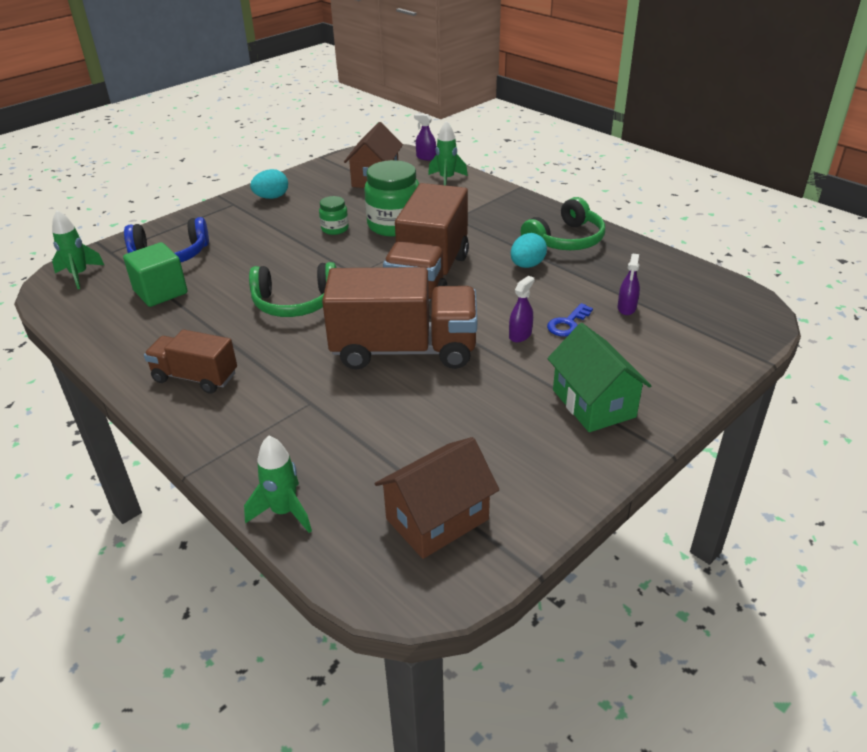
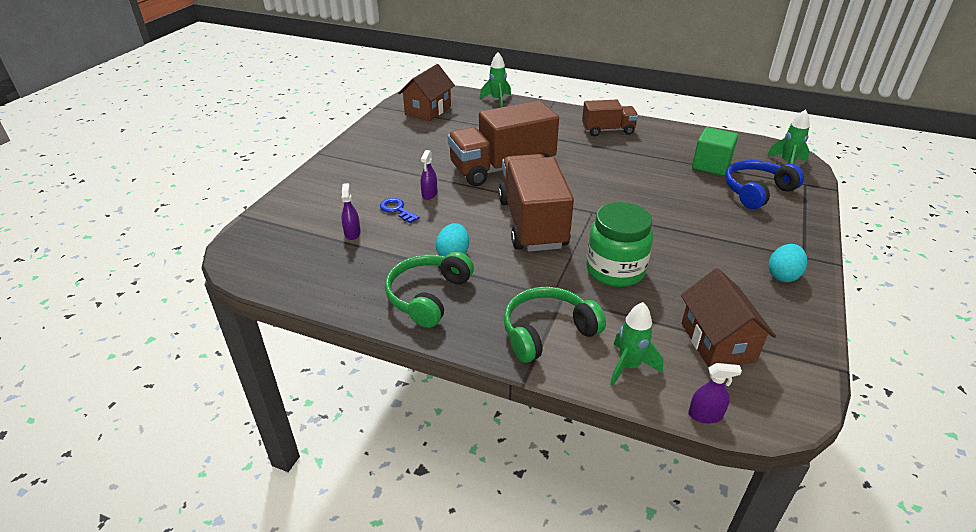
camera: 155 degrees right, 0 degrees up
(295, 302) = (609, 180): green headphones -> green headphones (547, 332)
(335, 229) = (665, 251): green jar -> none
(568, 324) = (397, 209): blue key -> blue key turned 60 degrees counterclockwise
(593, 403) = (365, 166): green house -> none

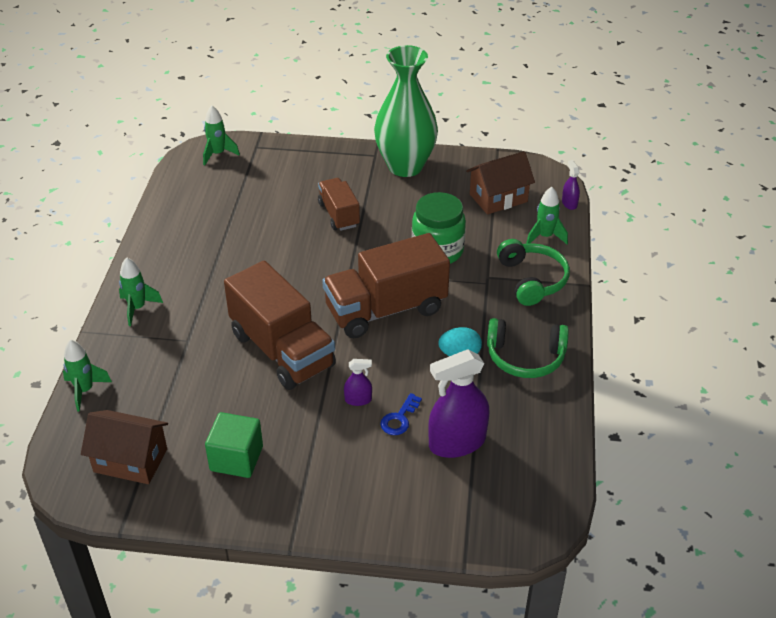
camera: 105 degrees left, 5 degrees up
(352, 233) = (457, 442): purple spray bottle -> purple spray bottle, size x2.15
(547, 332) = (532, 280): green headphones -> green headphones turned 150 degrees counterclockwise
(572, 119) = (137, 308): none -> green rocket
(608, 130) = (166, 275): brown truck -> brown truck (339, 215)
(711, 165) = (235, 200): green cube -> green cube (236, 458)
(757, 191) = (279, 173): blue headphones -> none
(783, 275) = (405, 166): turquoise egg -> green vase

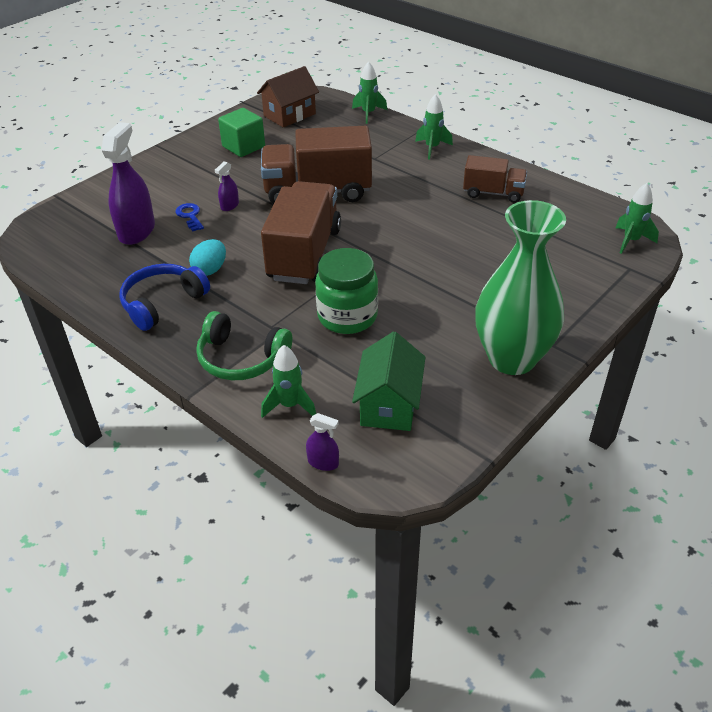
camera: 125 degrees right, 0 degrees up
(339, 215) = (462, 278): brown truck -> brown truck (493, 193)
(498, 198) = (389, 404): brown house -> green house
(525, 357) = (162, 303): green headphones -> blue headphones

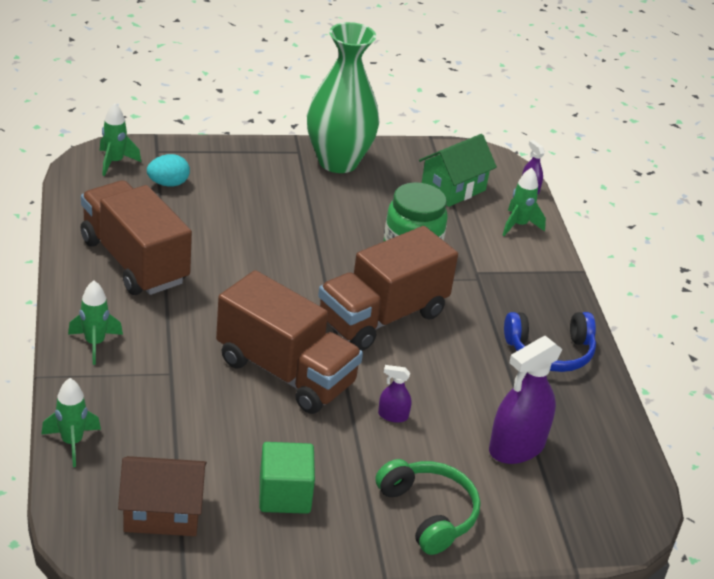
camera: 145 degrees left, 5 degrees down
(190, 216) = (445, 430): blue key -> none
(210, 270) = (481, 356): turquoise egg -> turquoise egg (168, 183)
(229, 206) = (393, 415): purple spray bottle -> purple spray bottle turned 150 degrees counterclockwise
(241, 358) = (524, 271): green headphones -> green headphones (428, 513)
(493, 193) = (134, 261): brown truck -> brown truck, size x1.79

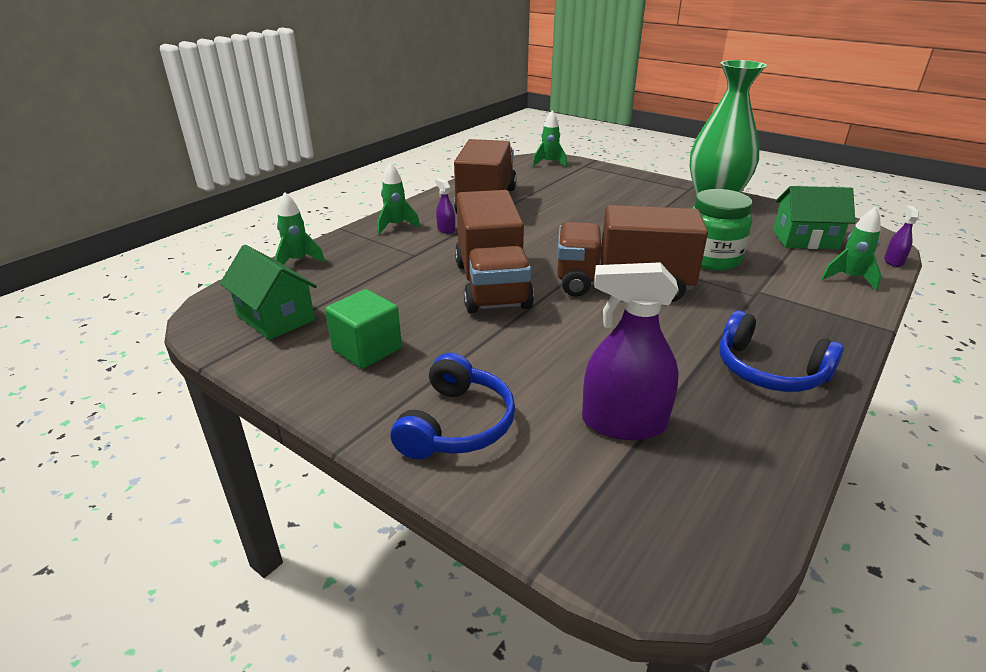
camera: 50 degrees right, 5 degrees down
(162, 513) = (275, 317): brown house -> green house
(168, 183) = (568, 179): turquoise egg -> none
(393, 415) = (534, 344): purple spray bottle -> purple spray bottle (446, 229)
(428, 513) = (456, 424): green headphones -> blue headphones

